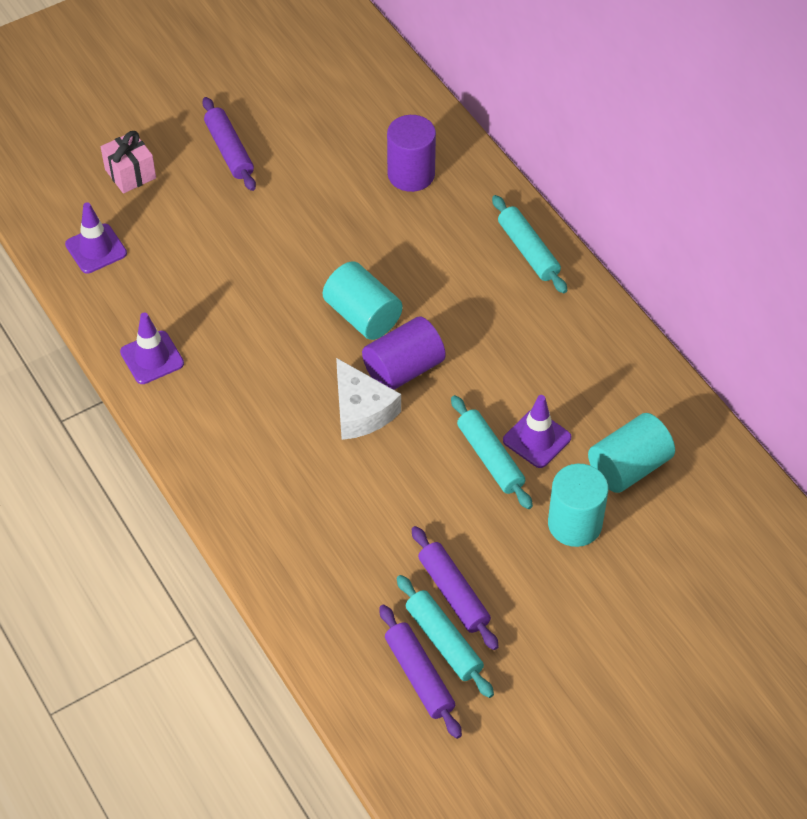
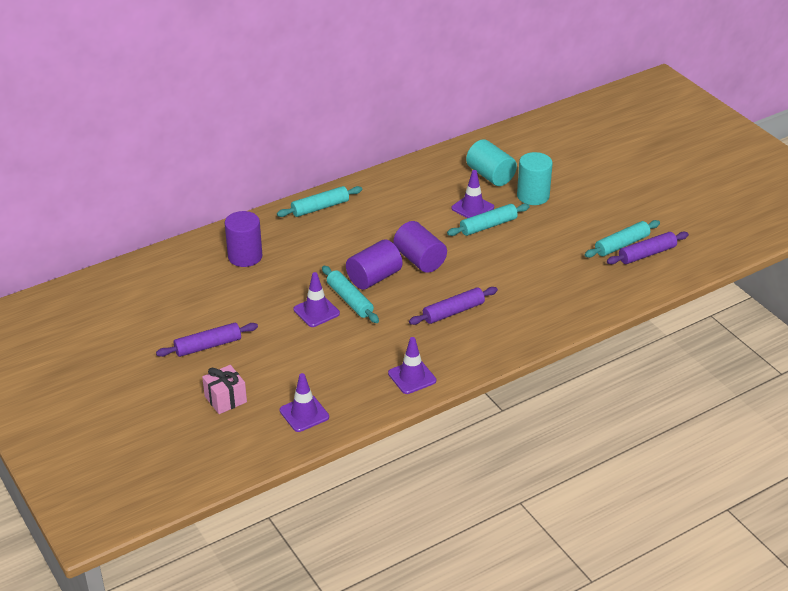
camera: 90 degrees left, 15 degrees down
(291, 254) = (316, 311): none -> purple traffic cone
(314, 289) = (349, 300): none -> turquoise rolling pin
(361, 411) = (454, 277): white cheese -> none
(363, 315) = (374, 277): turquoise cylinder -> purple cylinder
(454, 593) = (588, 241): purple rolling pin -> purple rolling pin (453, 312)

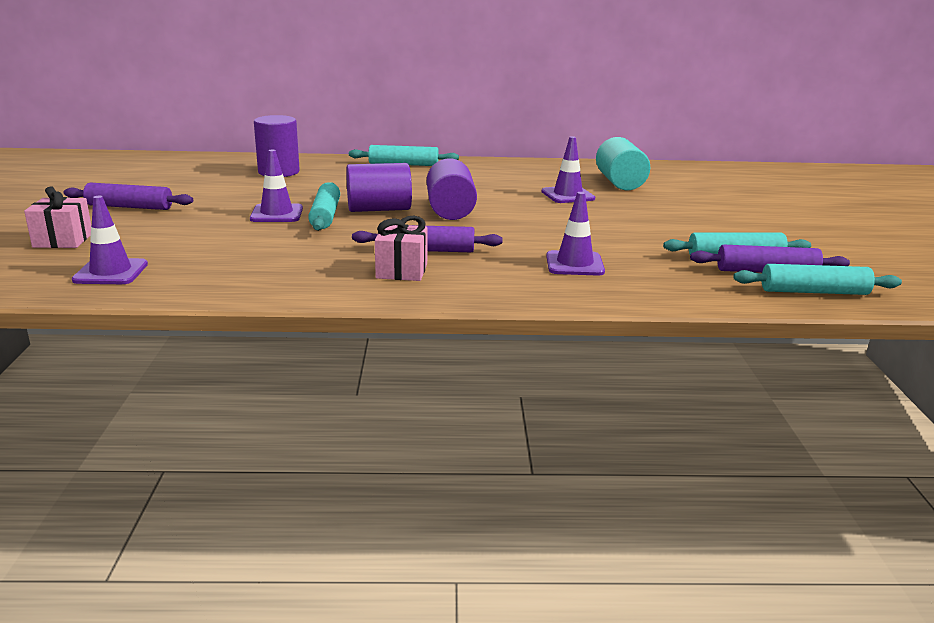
camera: 30 degrees right, 15 degrees down
(412, 377) = (285, 282): purple traffic cone -> purple traffic cone (574, 264)
(462, 339) = (402, 271): none -> pink gift
(488, 226) = (569, 208): turquoise rolling pin -> turquoise rolling pin (814, 292)
(533, 196) = (654, 203): turquoise cylinder -> none

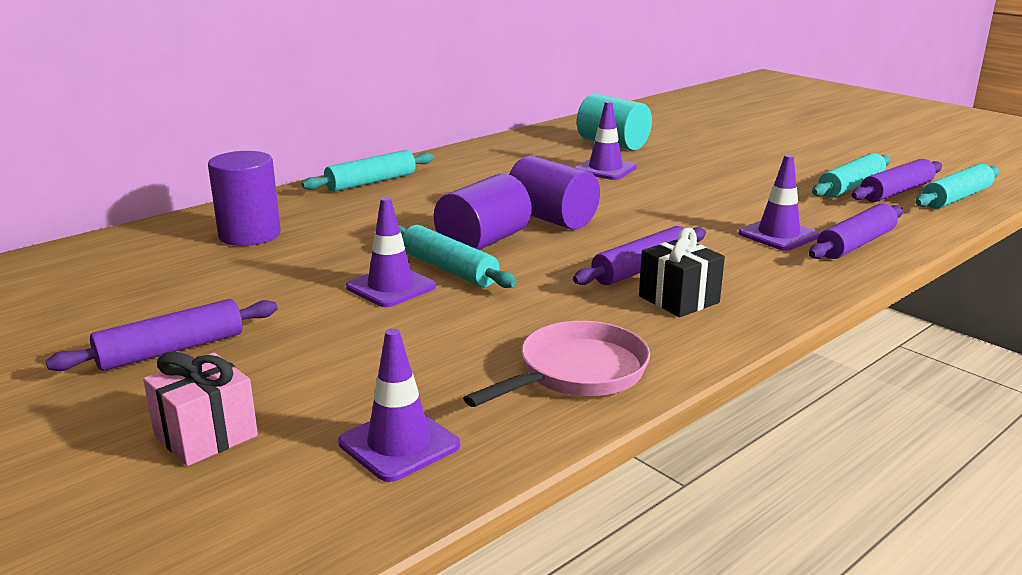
camera: 40 degrees left, 0 degrees up
(252, 279) = (576, 373): none -> pink pan
(402, 271) = (679, 299): pink gift -> black gift
(618, 287) = (856, 244): none -> purple rolling pin

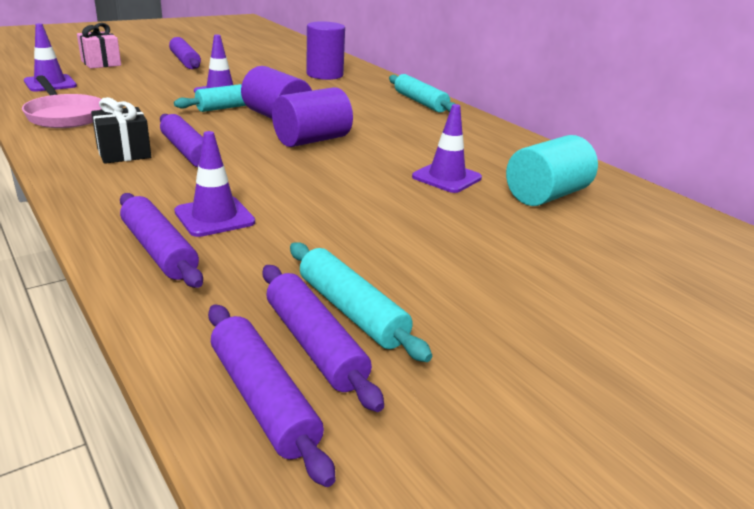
camera: 95 degrees right, 5 degrees up
(956, 198) = (263, 399): turquoise rolling pin -> purple rolling pin

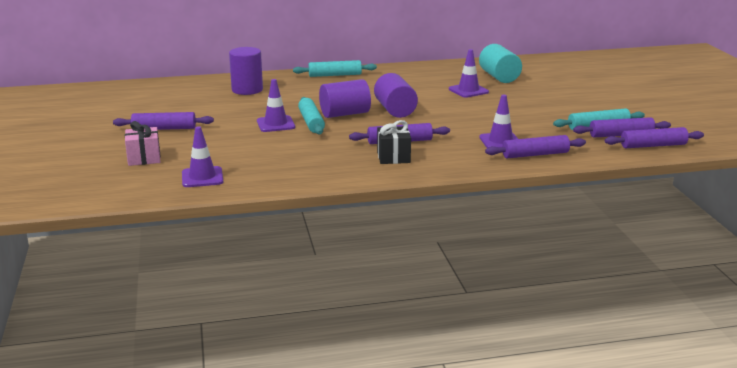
camera: 65 degrees left, 5 degrees down
(64, 116) = (301, 172): pink pan -> none

